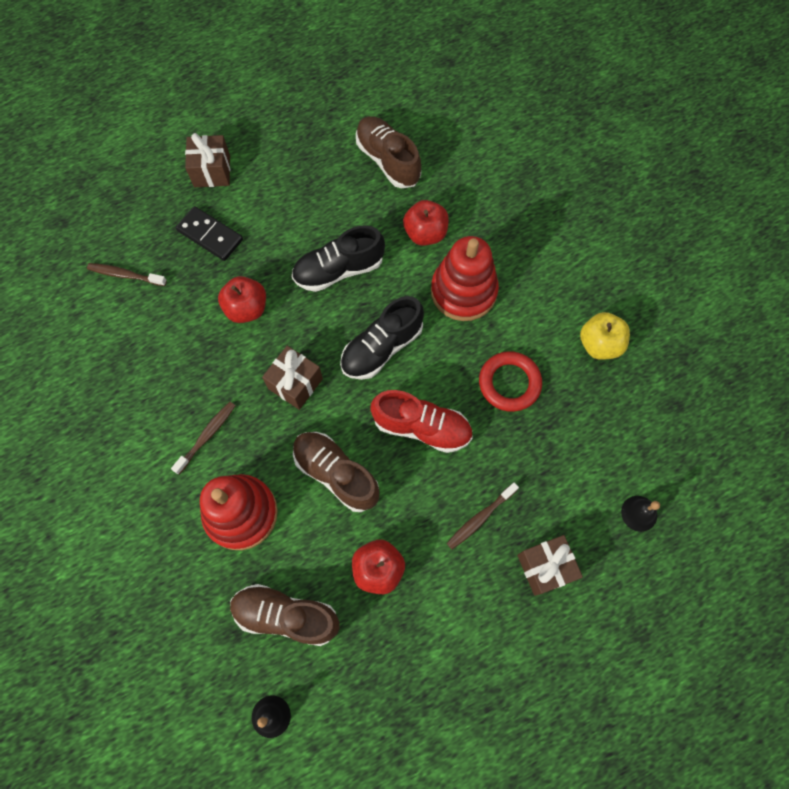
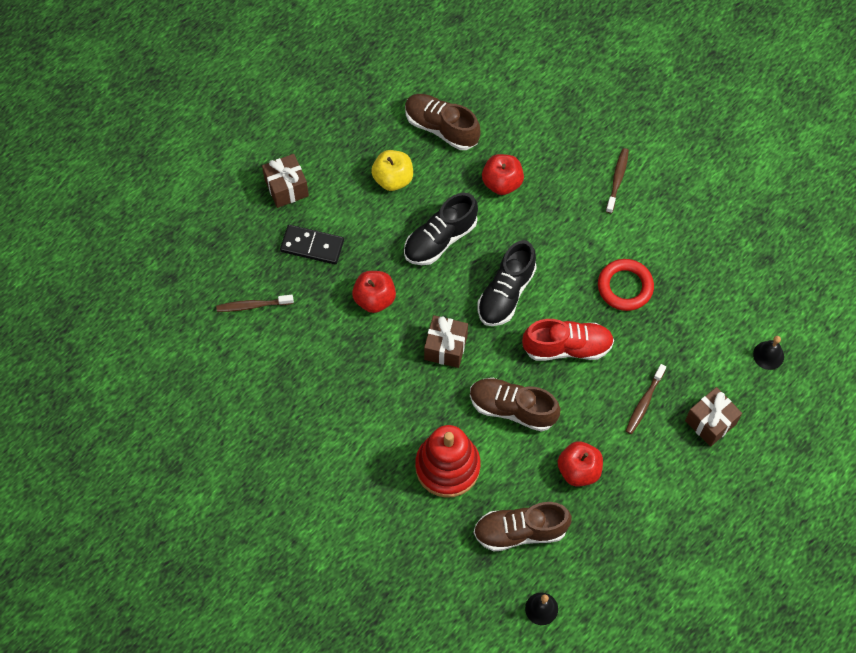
camera: 20 degrees left, 5 degrees down
(207, 436) = (390, 416): brown toothbrush -> brown toothbrush (617, 180)
(463, 291) = (555, 222): red stacking toy -> none
(599, 344) = (686, 230): yellow apple -> yellow apple (393, 179)

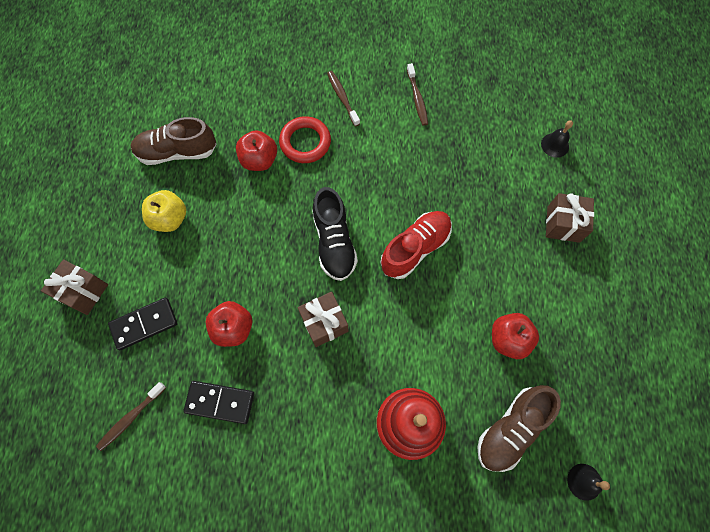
camera: 40 degrees left, 5 degrees up
(323, 344) = (220, 402): none -> black domino
(440, 239) = (247, 238): black shoe -> none
(512, 408) = (417, 331): brown shoe -> none
(625, 287) = (416, 171): red ring -> red ring (305, 142)
(644, 402) = (506, 246): brown toothbrush -> brown toothbrush (417, 98)

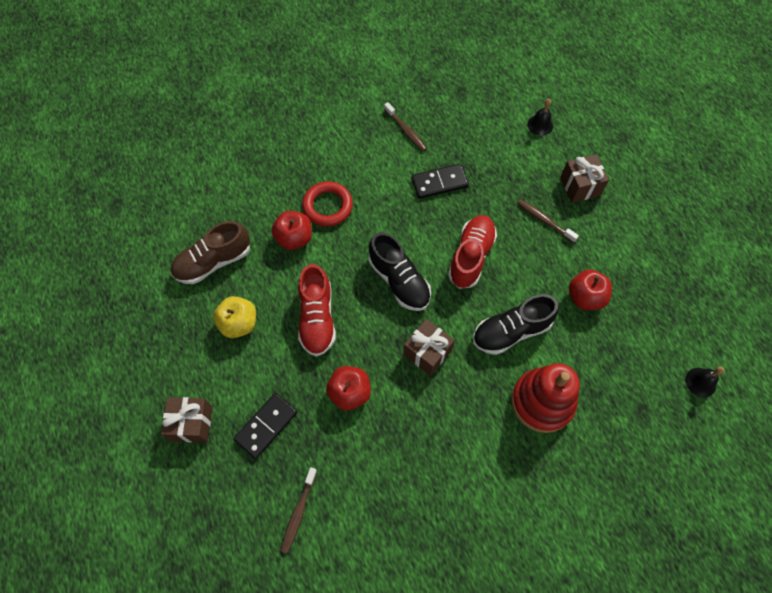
camera: 25 degrees left, 5 degrees down
(220, 402) = (372, 460): black domino -> black domino (439, 182)
(240, 244) = (317, 318): none -> red shoe
(342, 98) = (340, 155): brown toothbrush -> brown toothbrush (544, 220)
(416, 339) = (511, 331): none -> black shoe
(511, 429) = (624, 367): brown shoe -> none

